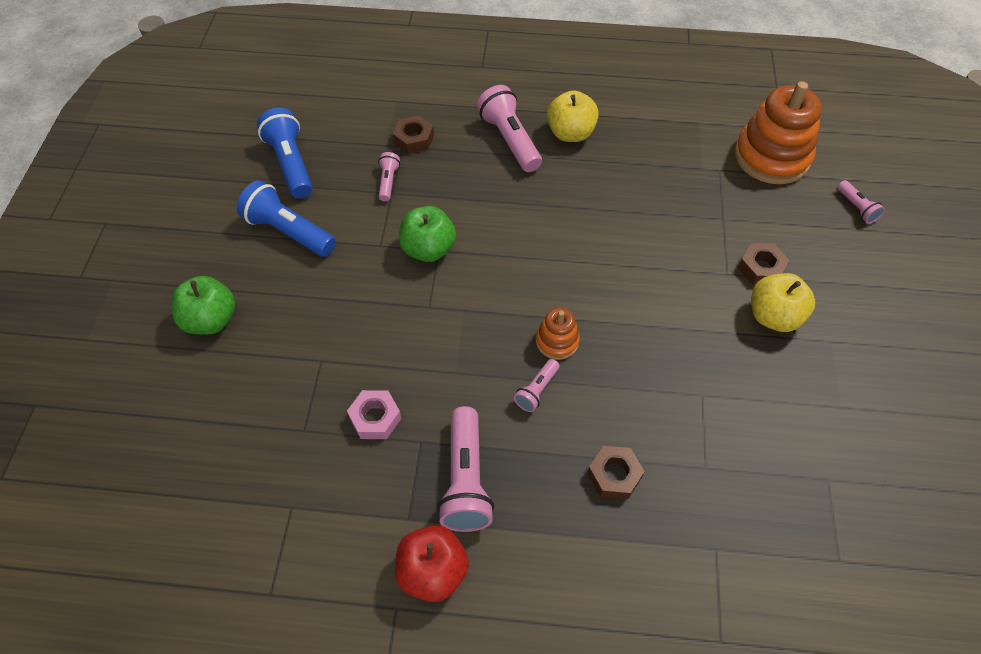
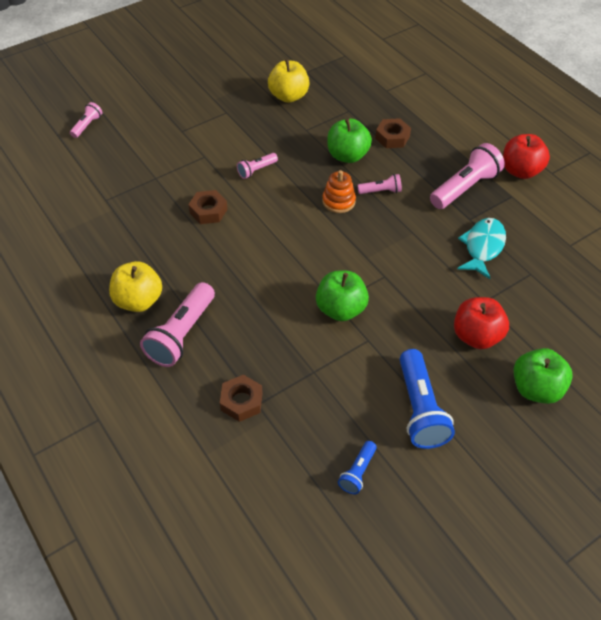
camera: 130 degrees left, 5 degrees down
(291, 164) = (357, 472): blue flashlight -> blue flashlight, size x0.52
(298, 322) = (476, 336): none -> red apple
(375, 418) = (483, 247): pink nut -> turquoise fish
(388, 182) = (305, 382): pink flashlight -> pink flashlight (256, 170)
(621, 402) = (347, 155): none -> green apple
(761, 268) = (185, 144): brown nut -> brown nut (208, 211)
(771, 157) = (67, 180): orange stacking toy -> none
(773, 316) = (219, 125): yellow apple -> yellow apple (289, 96)

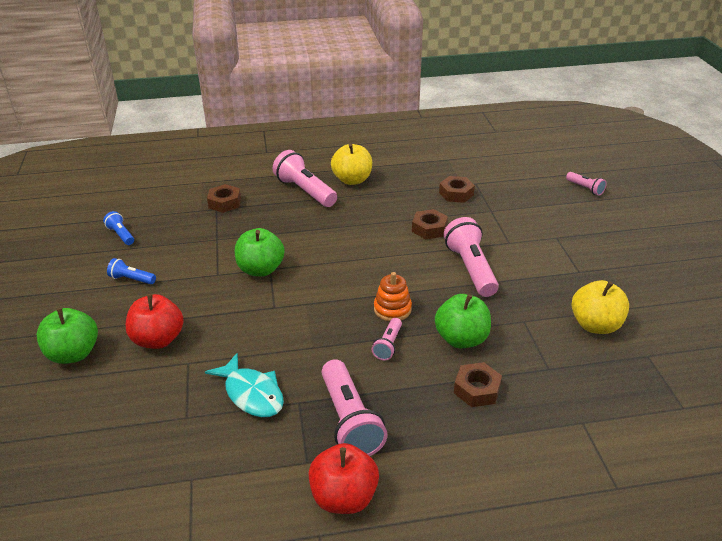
camera: 115 degrees right, 15 degrees down
(133, 208) = (456, 194): none -> brown nut
(256, 170) = (471, 268): pink flashlight -> pink flashlight, size x1.92
(420, 409) = (132, 279): blue flashlight -> blue flashlight, size x0.52

